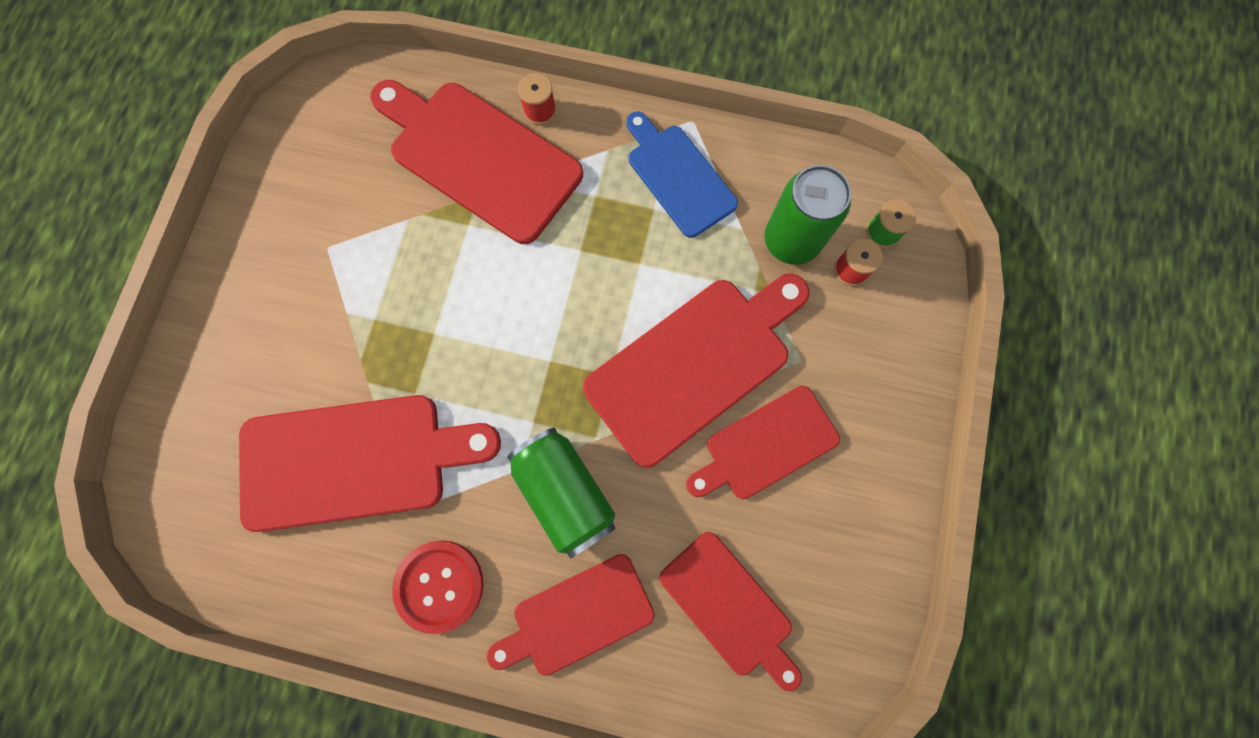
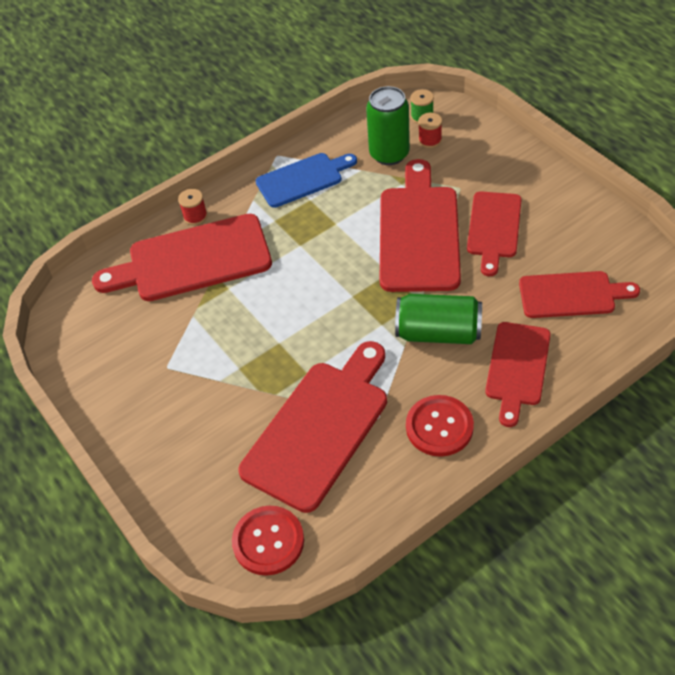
camera: 45 degrees left, 25 degrees down
(192, 513) = (268, 541): none -> red button
(678, 177) = (302, 179): blue cutting board -> blue cutting board turned 150 degrees clockwise

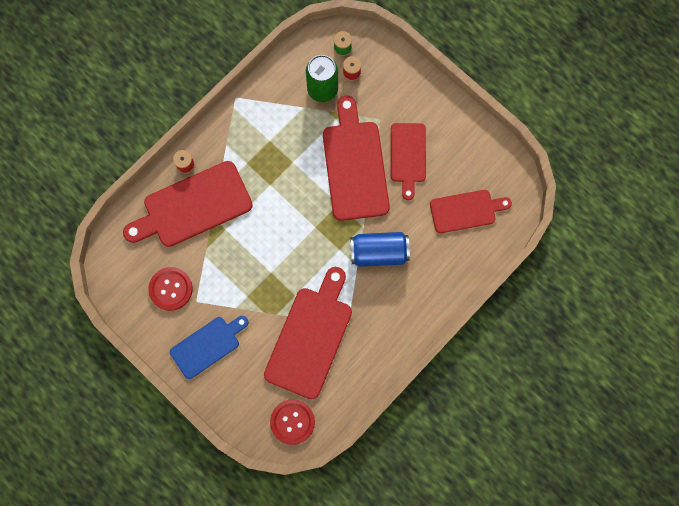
camera: 15 degrees left, 25 degrees up
(302, 179) = (260, 120): blue cutting board -> blue cutting board (207, 345)
(438, 333) = (379, 252): green can -> blue can
(439, 427) = (388, 327): red button -> red button (170, 289)
(517, 368) = (434, 275): red cutting board -> none

